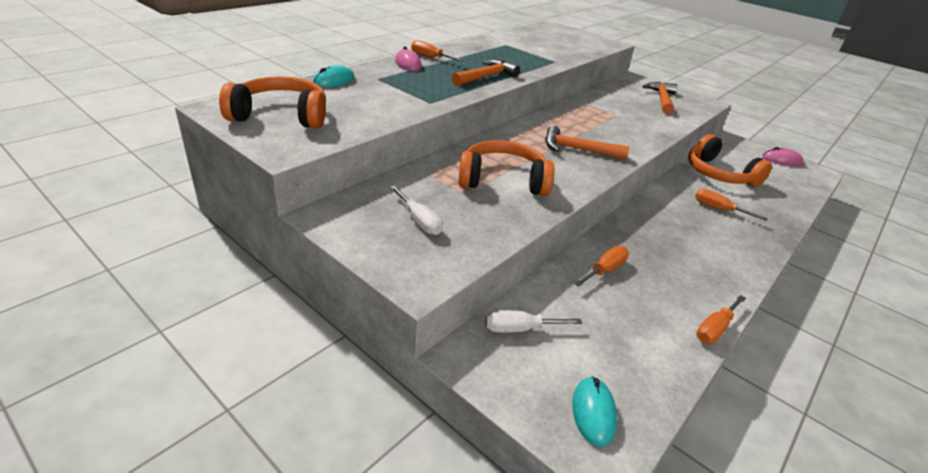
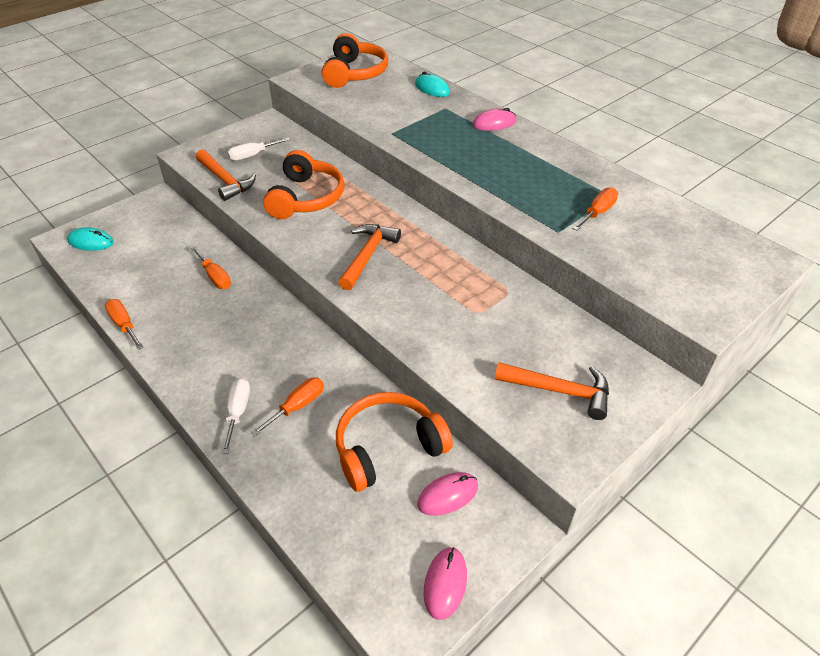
camera: 100 degrees right, 10 degrees up
(430, 57) = (523, 137): orange screwdriver -> orange screwdriver (597, 212)
(486, 77) = (472, 169): orange hammer -> orange hammer (225, 180)
(519, 329) = (169, 222): white screwdriver -> white screwdriver (238, 412)
(732, 157) = (447, 495): none -> pink mouse

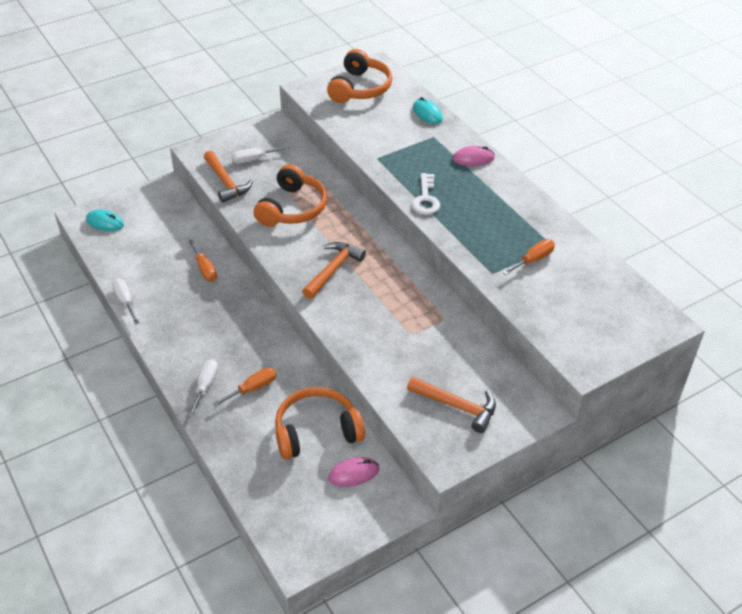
camera: 10 degrees right, 0 degrees up
(124, 325) = (125, 301): orange screwdriver -> white screwdriver
(445, 583) = (334, 533): pink mouse -> none
(457, 166) = (426, 199): none -> white key

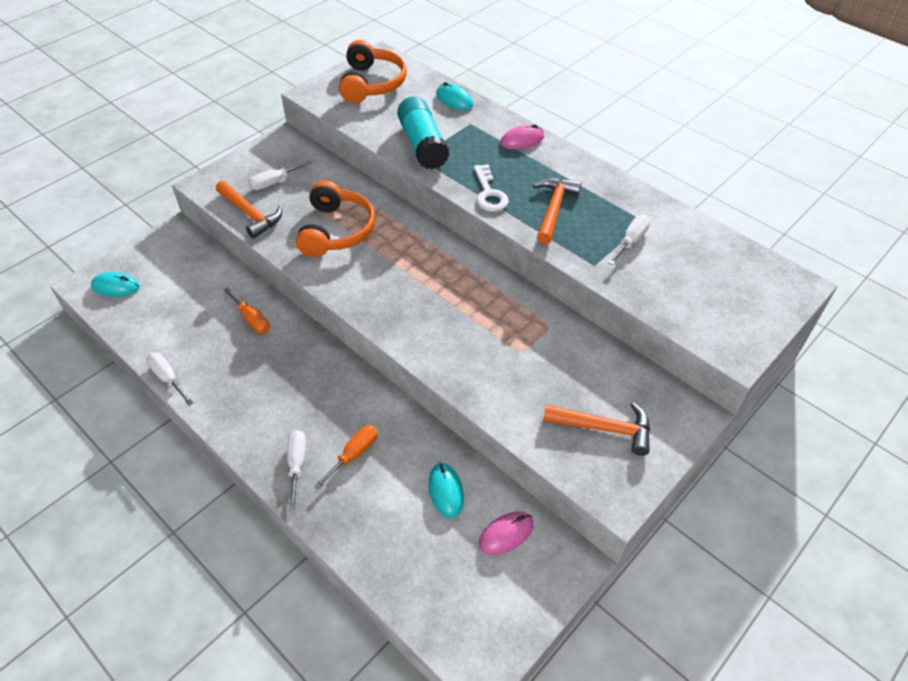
camera: 15 degrees left, 5 degrees up
(316, 431) = (446, 491): orange headphones -> turquoise mouse
(333, 270) = (407, 294): orange hammer -> orange hammer (553, 209)
(384, 148) = (422, 145): none -> turquoise glue stick
(533, 260) = (631, 241): orange screwdriver -> white screwdriver

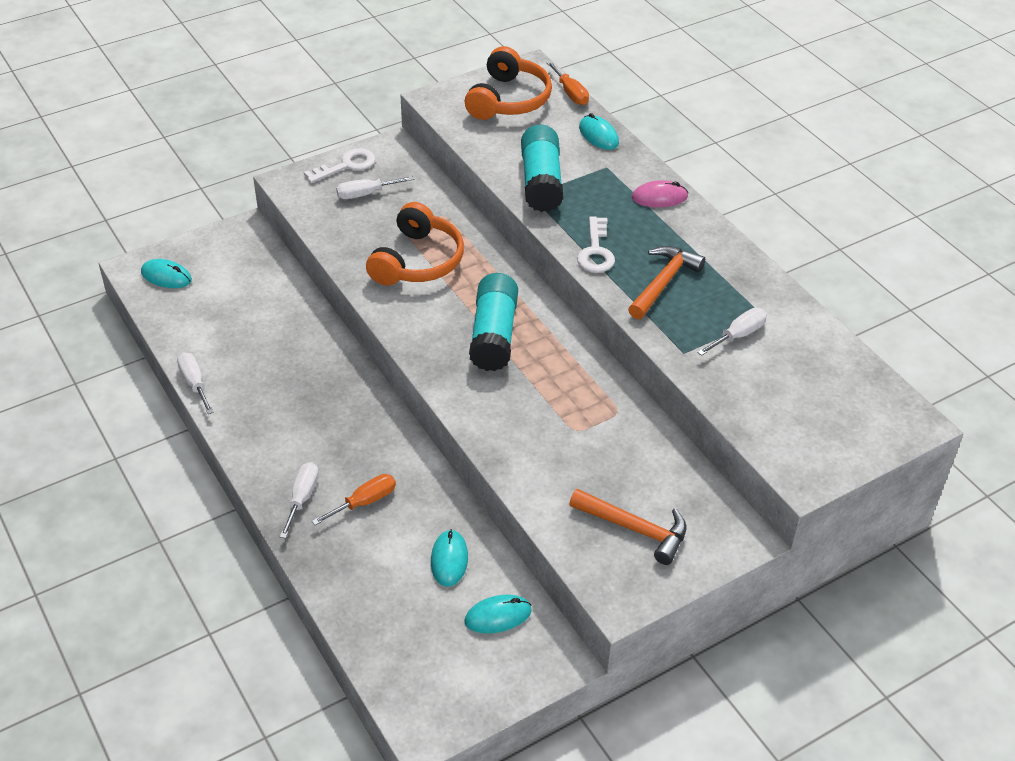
camera: 15 degrees right, 5 degrees down
(250, 162) = (346, 166): none -> white key
(250, 214) = (328, 224): orange hammer -> none
(252, 319) = (300, 341): orange screwdriver -> orange screwdriver (570, 93)
(422, 281) = (493, 335): none -> turquoise glue stick
(506, 534) = (498, 616): pink mouse -> turquoise mouse

